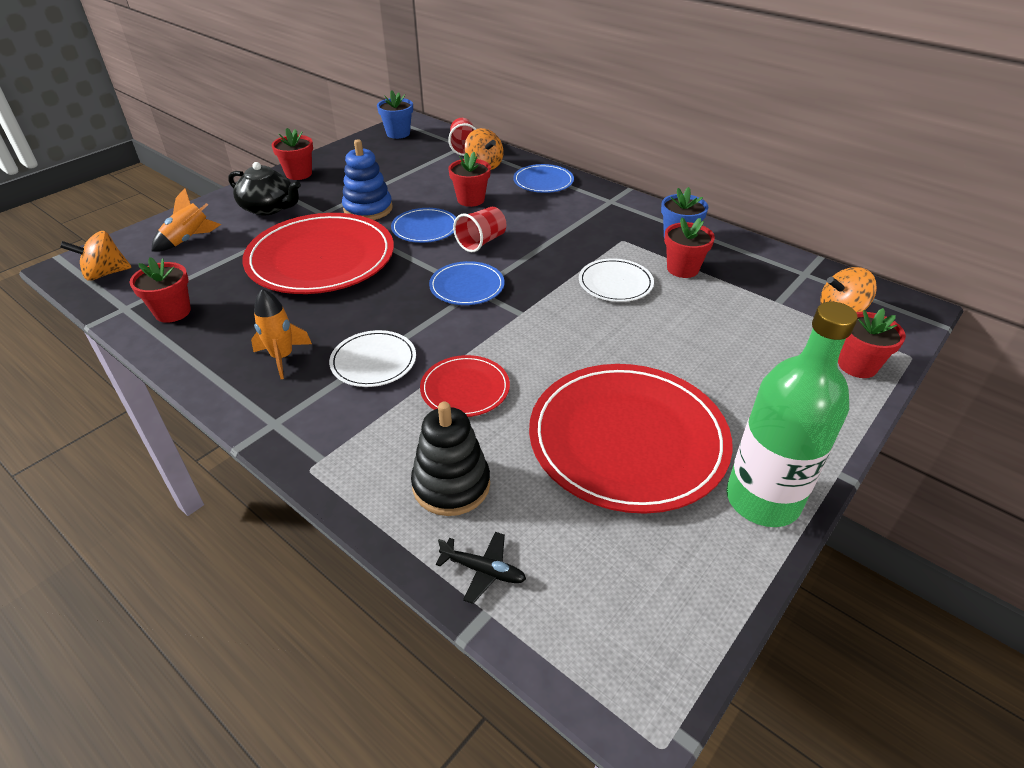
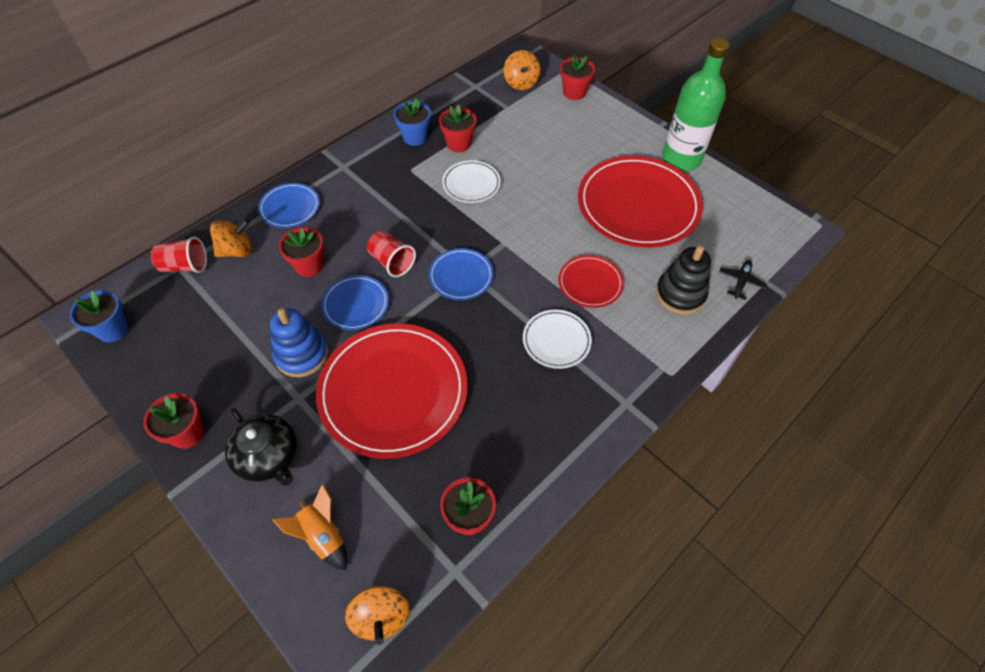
camera: 85 degrees left, 15 degrees up
(269, 208) = (268, 456): black teapot -> black teapot turned 105 degrees clockwise
(282, 357) = (547, 407): orange rocket -> none

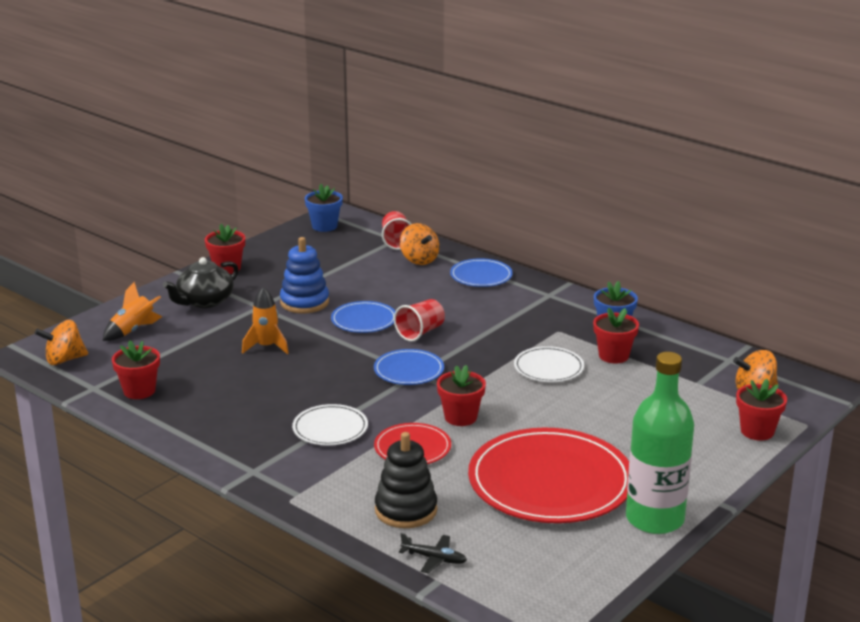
camera: 85 degrees right, 30 degrees down
(309, 266) = (407, 293): red flower pot -> red flower pot (460, 417)
(393, 391) = (266, 347): red plate -> orange rocket

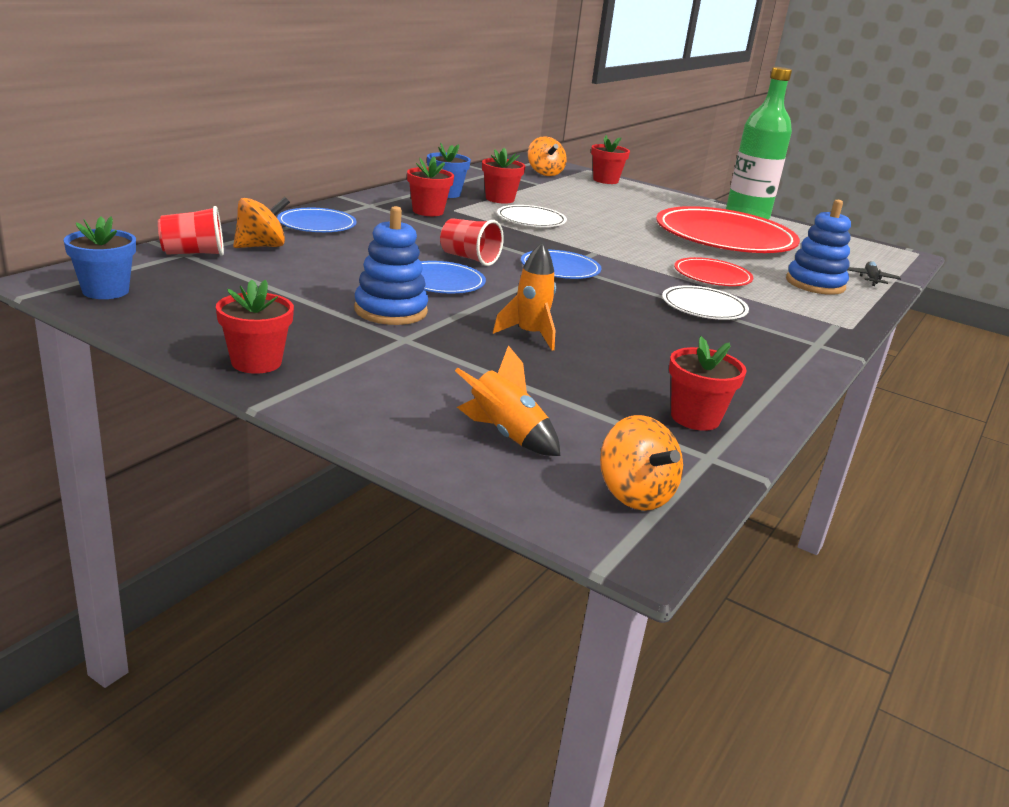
camera: 100 degrees left, 0 degrees up
(204, 301) = (388, 378): black teapot -> none
(406, 510) = (815, 284): black stacking toy -> blue stacking toy
(460, 417) = (643, 255): red flower pot -> red flower pot (428, 211)

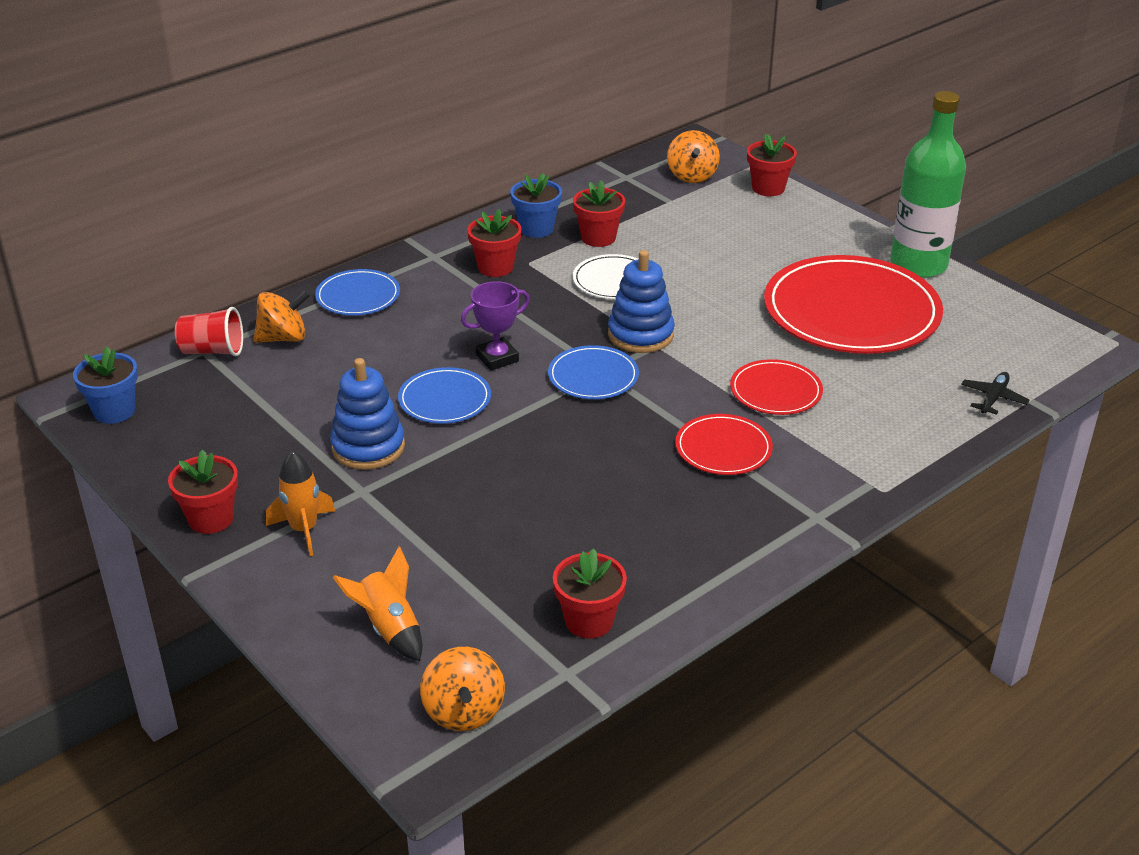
camera: 20 degrees right, 10 degrees up
(469, 258) = (497, 358): red cup -> purple trophy
(530, 335) = (492, 490): orange rocket -> orange rocket (304, 530)
(704, 307) = (723, 448): white plate -> red plate
(815, 284) = (904, 408): blue stacking toy -> blue stacking toy (640, 335)

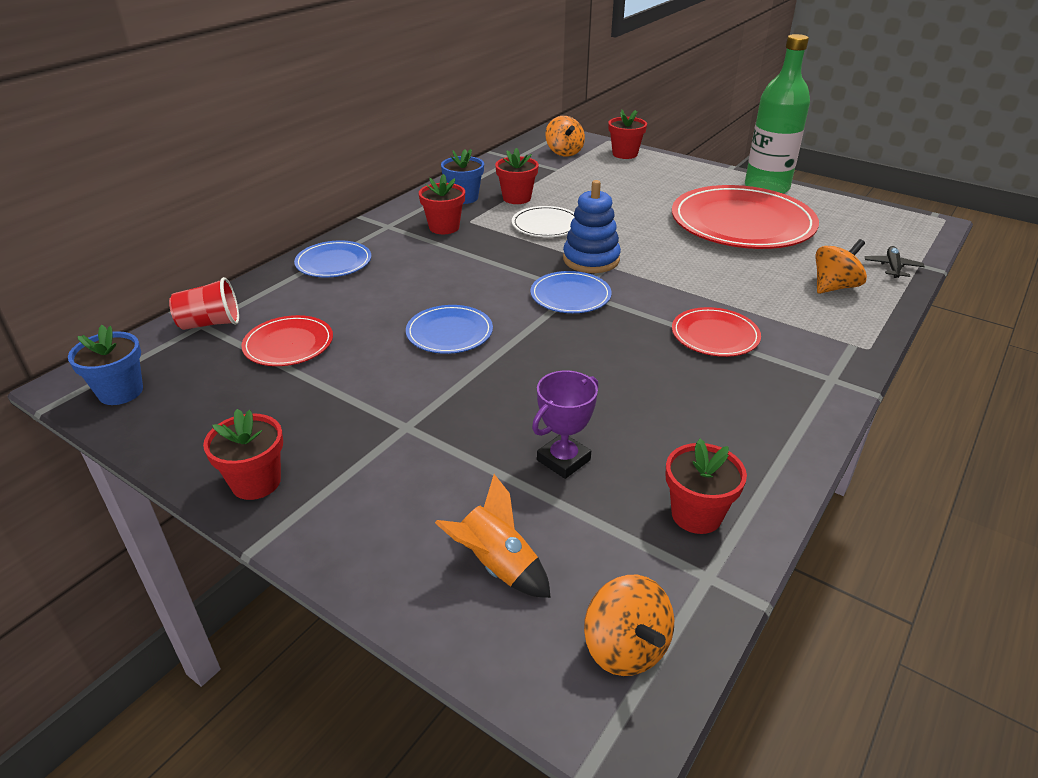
camera: 15 degrees left, 0 degrees up
(283, 338) = (276, 303): orange spinning top -> orange spinning top (834, 287)
(304, 530) = (361, 476): orange rocket -> none
(368, 447) = (395, 384): blue stacking toy -> none
(497, 358) = (480, 293): purple trophy -> purple trophy (563, 460)
(775, 391) = (726, 285): red plate -> red plate (288, 344)

